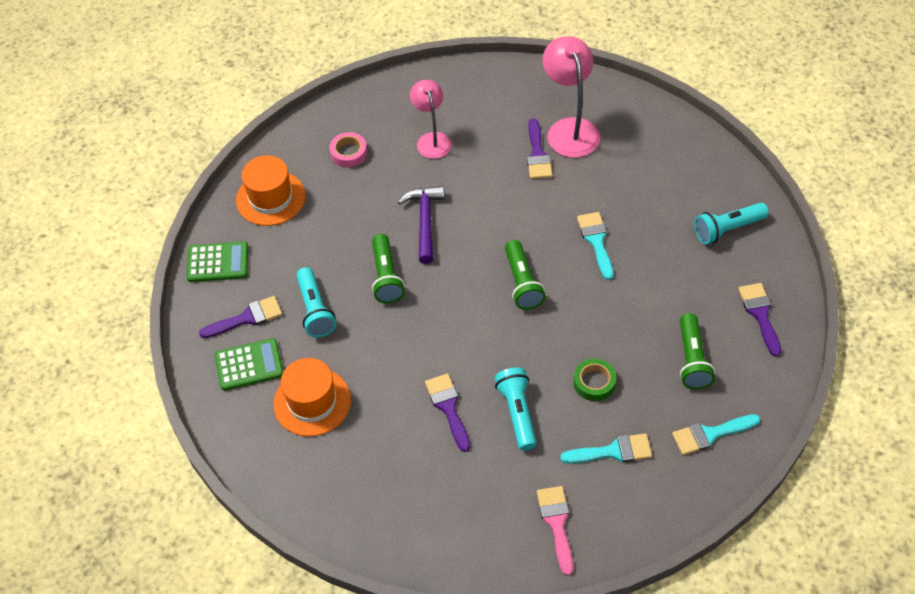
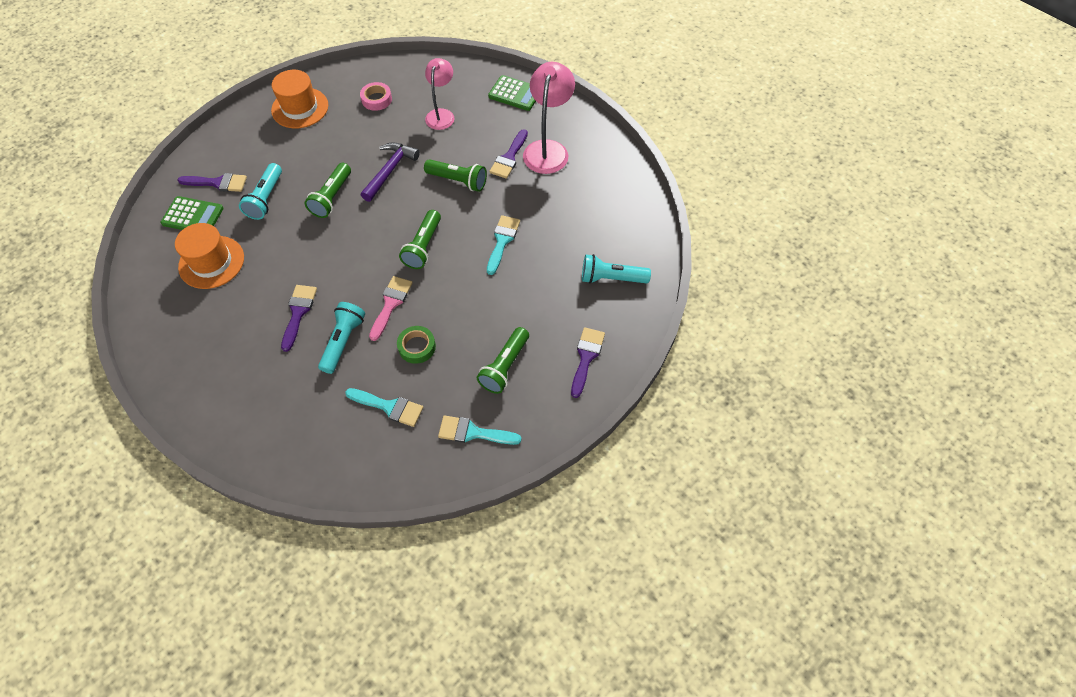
camera: 25 degrees right, 5 degrees up
(218, 262) = (230, 136): green calculator -> green calculator (515, 94)
(504, 201) = (458, 181): none -> green flashlight
(556, 523) = (304, 440): pink brush -> pink brush (391, 304)

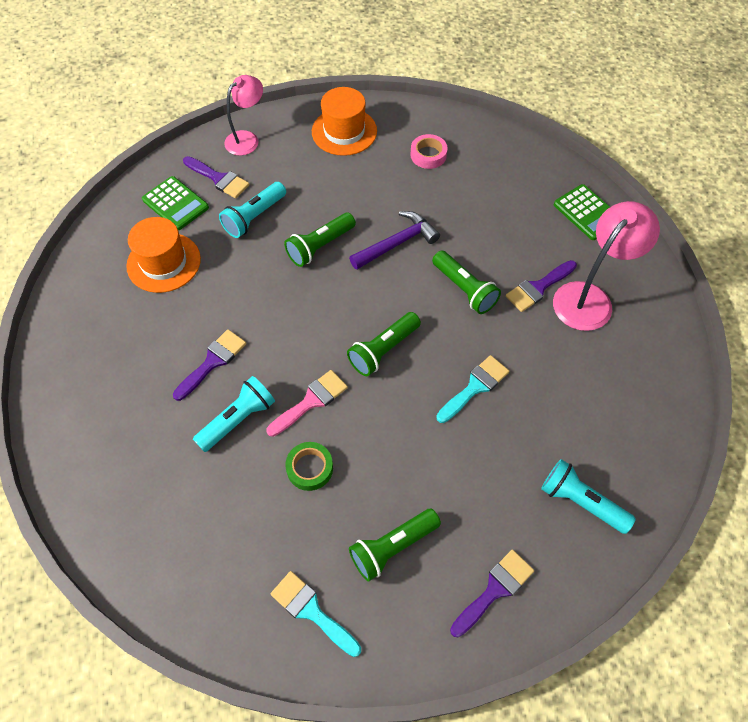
camera: 30 degrees right, 0 degrees up
(389, 407) = (240, 525): turquoise brush -> none
(441, 114) = (489, 202): pink lamp -> pink lamp (247, 139)

